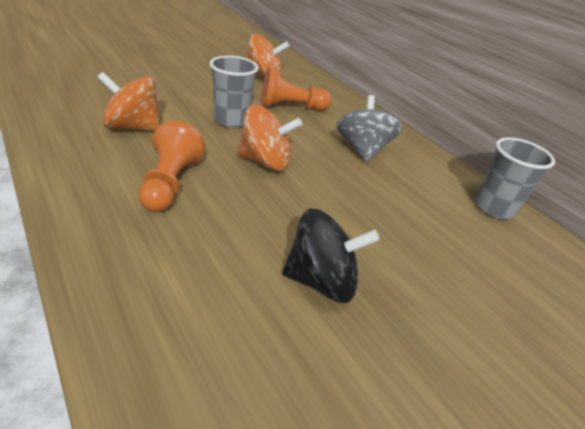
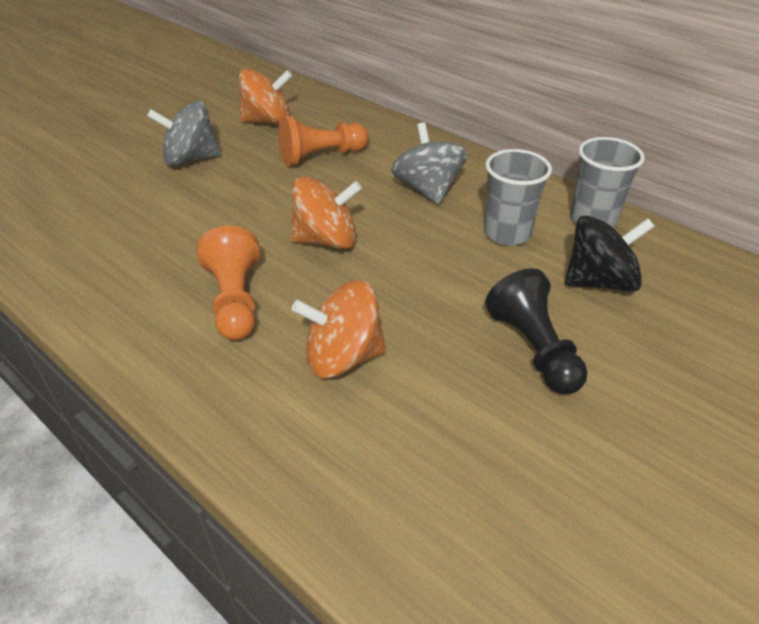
camera: 10 degrees left, 5 degrees up
(132, 127) = (150, 242): orange spinning top -> orange spinning top (343, 357)
(195, 85) = (190, 159): none -> grey spinning top
(231, 120) = (260, 197): grey cup -> grey cup (507, 233)
(321, 281) = (447, 359): black spinning top -> black spinning top (599, 281)
(404, 297) = (533, 348): none -> black pawn

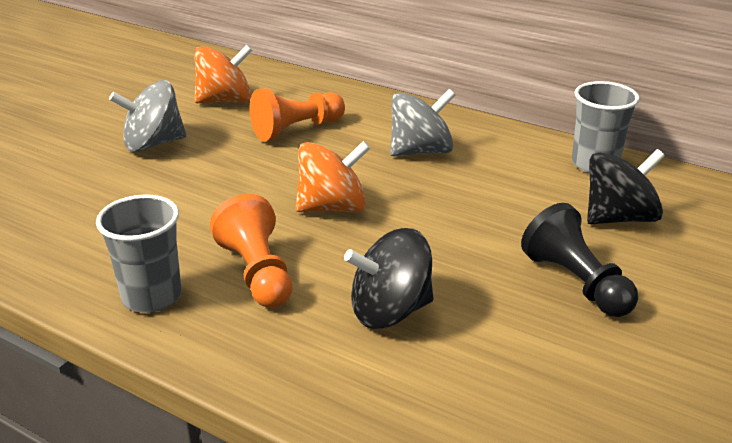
camera: 10 degrees left, 10 degrees down
(343, 357) = (390, 311): orange spinning top -> black spinning top
(428, 189) = (421, 151): grey spinning top -> grey spinning top turned 90 degrees clockwise
(507, 233) = (515, 184): grey cup -> grey cup (152, 297)

